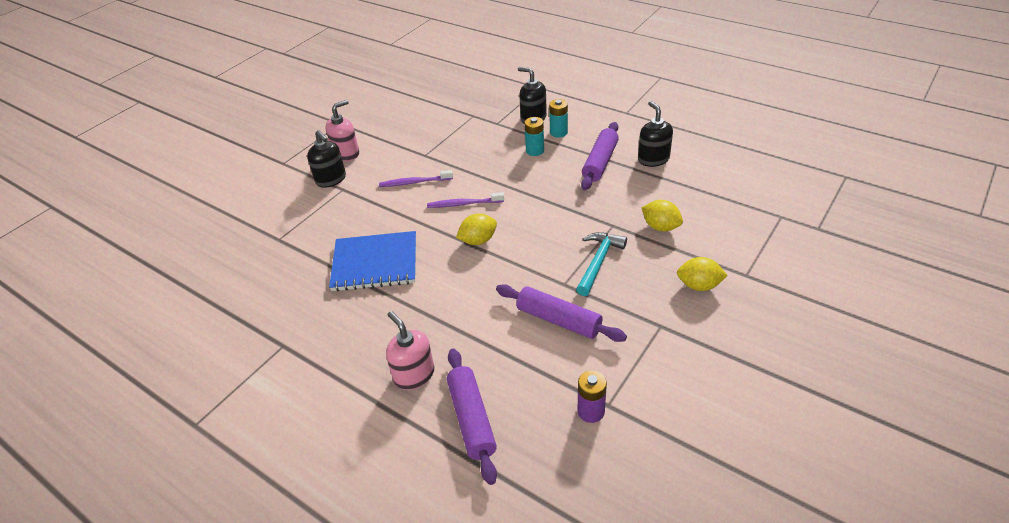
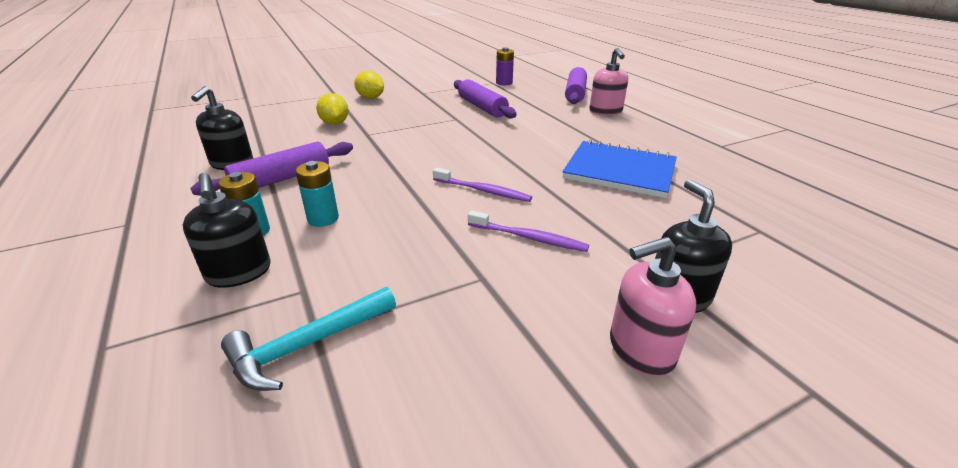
camera: 155 degrees left, 10 degrees down
(478, 240) = (497, 158): yellow lemon -> none
(598, 262) = (414, 121): turquoise hammer -> turquoise hammer (307, 345)

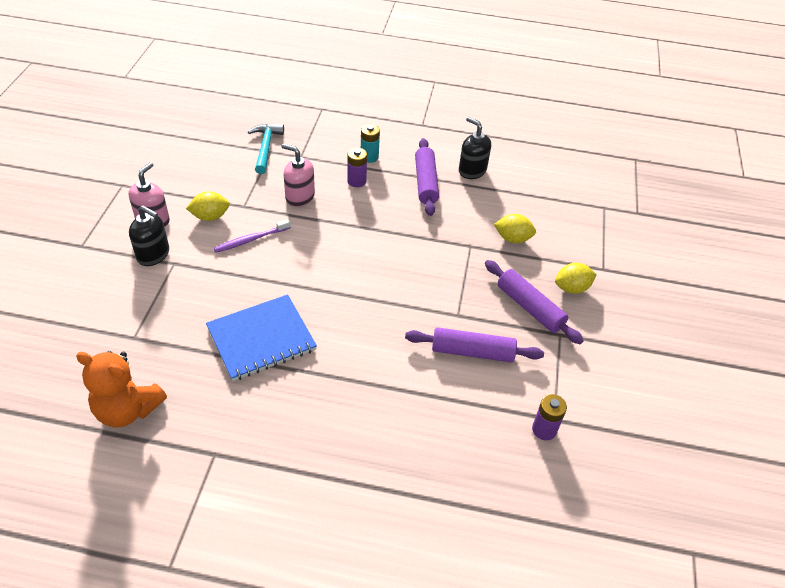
camera: 125 degrees right, 15 degrees up
(239, 273) = (335, 145): black soap dispenser -> none
(323, 219) = (356, 181): turquoise battery -> purple battery
(483, 191) = (317, 253): purple toothbrush -> none
(544, 295) = (210, 217): none -> yellow lemon
(575, 93) = (447, 469): purple rolling pin -> purple rolling pin (529, 307)
(605, 111) = (369, 444): pink soap dispenser -> pink soap dispenser (299, 197)
(791, 190) = (127, 409): none -> orange teddy bear

